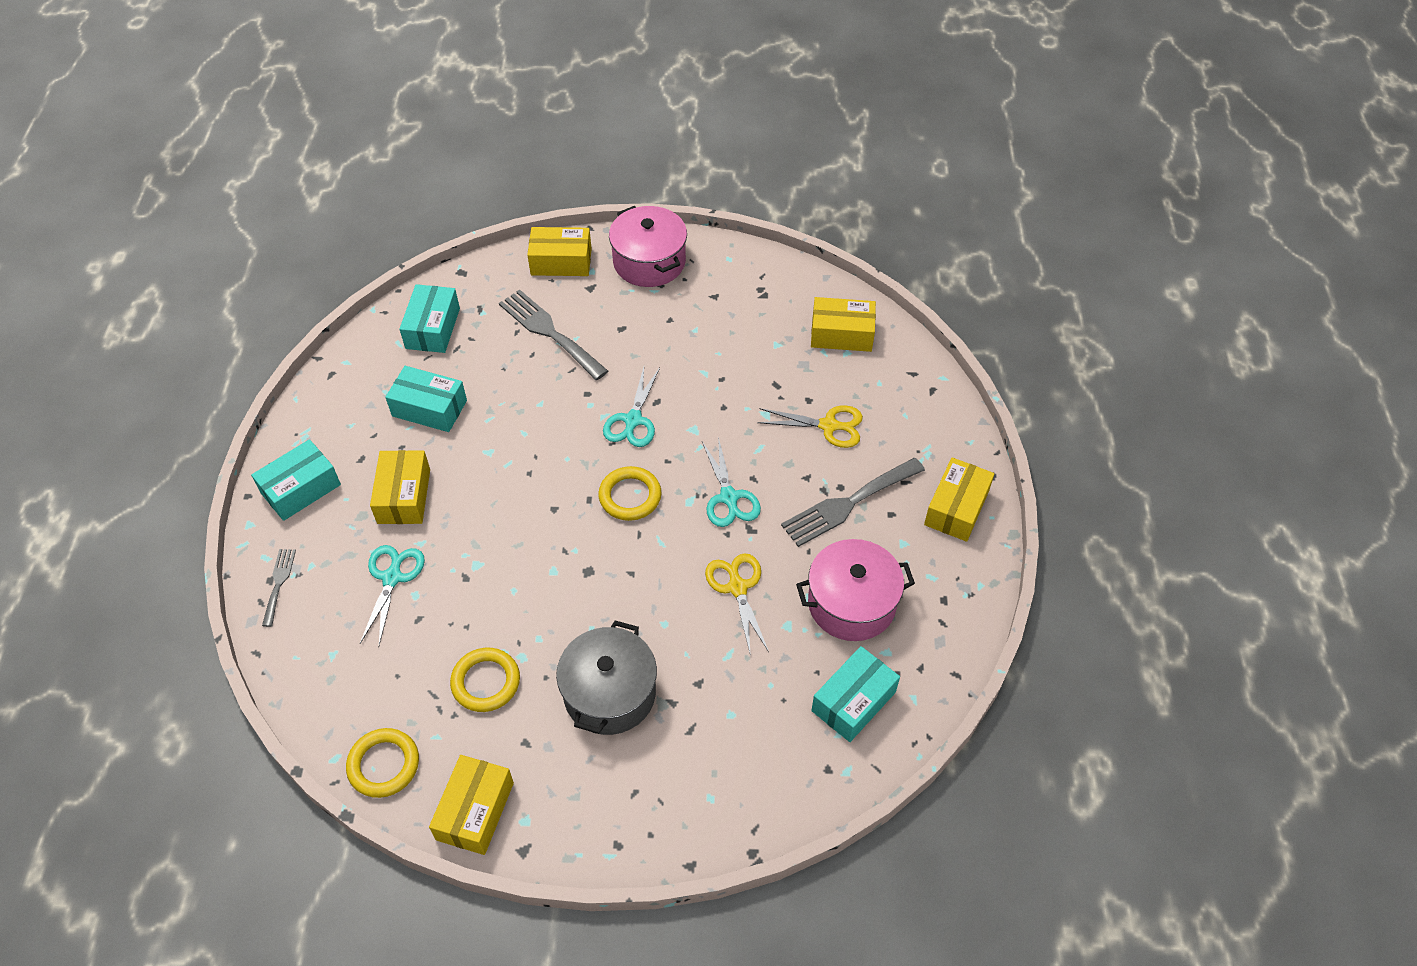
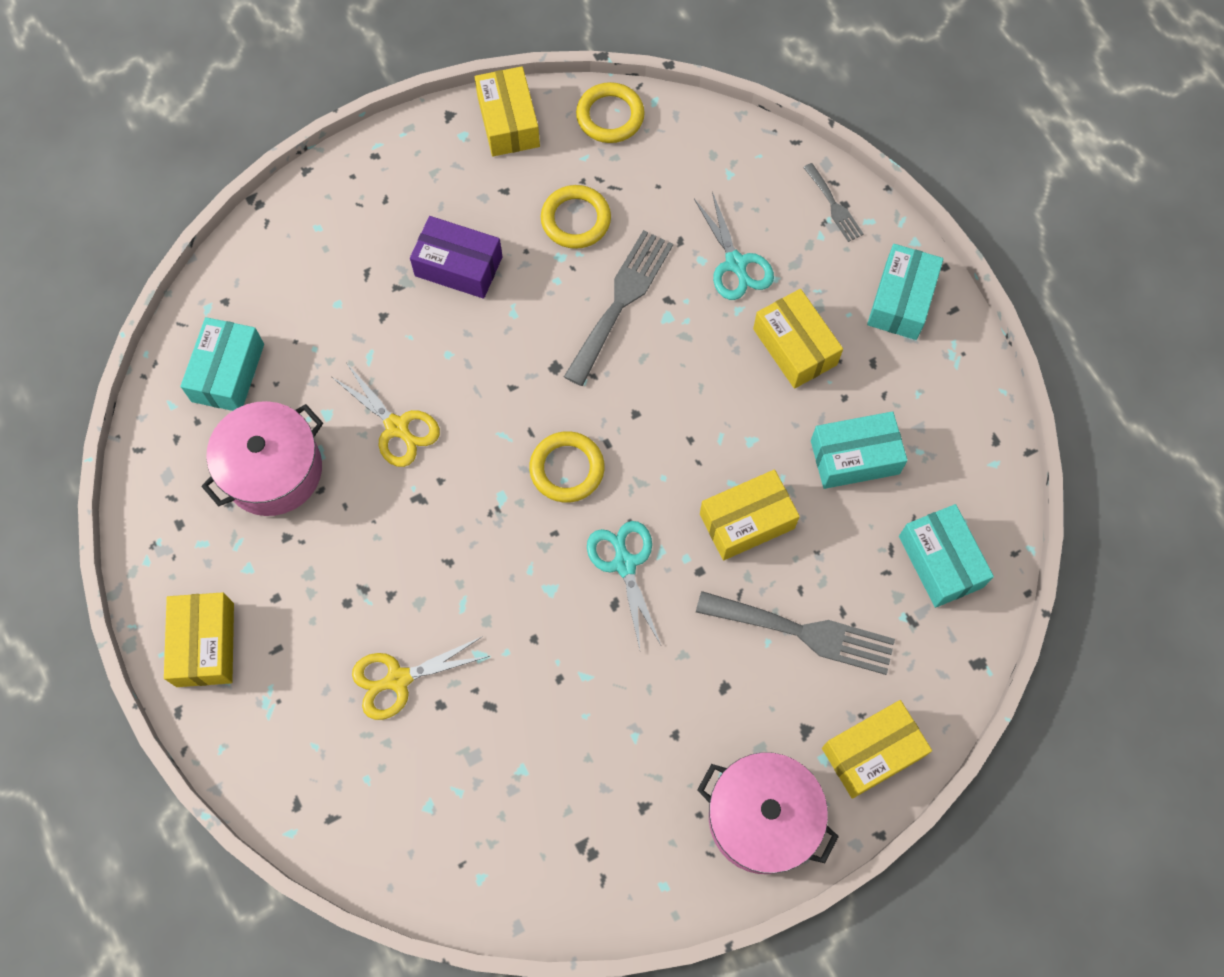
camera: 150 degrees right, 15 degrees up
(609, 693) = (458, 266): grey pot -> purple box
(729, 498) = (461, 523): turquoise scissors -> none
(841, 334) = (449, 834): yellow box -> yellow box (747, 521)
(848, 504) = (328, 585): grey fork -> grey fork (621, 301)

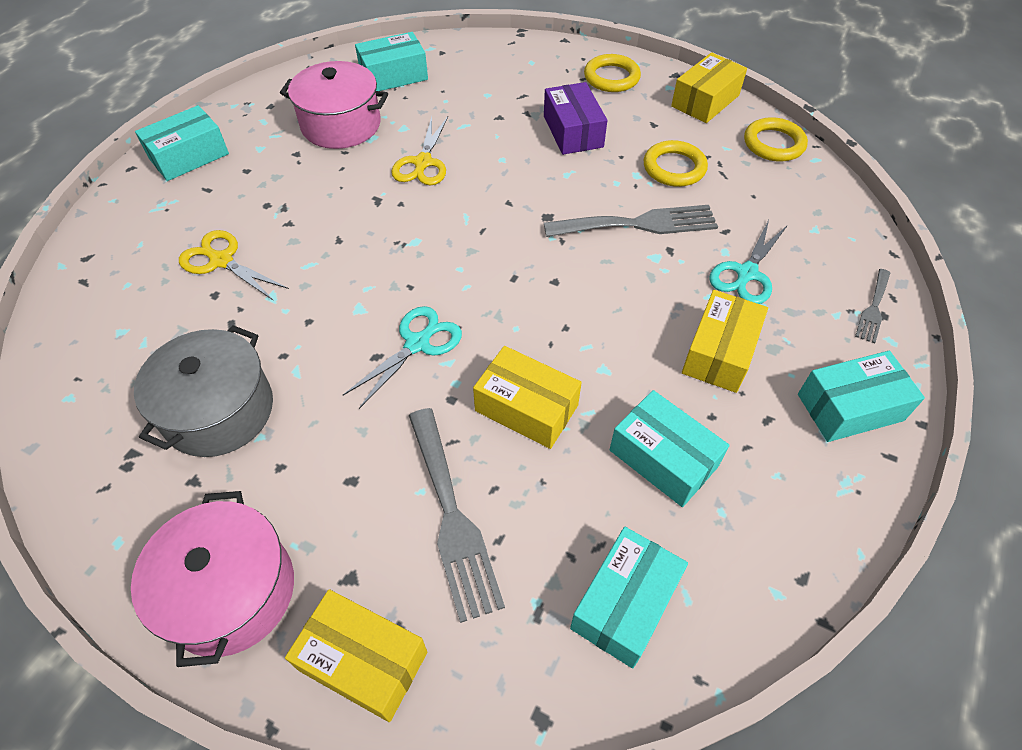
camera: 55 degrees right, 15 degrees down
(205, 644) = (189, 156): yellow box -> turquoise box
(567, 469) = (470, 265): yellow ring -> yellow ring (611, 77)
(584, 757) = (219, 411): none -> grey pot

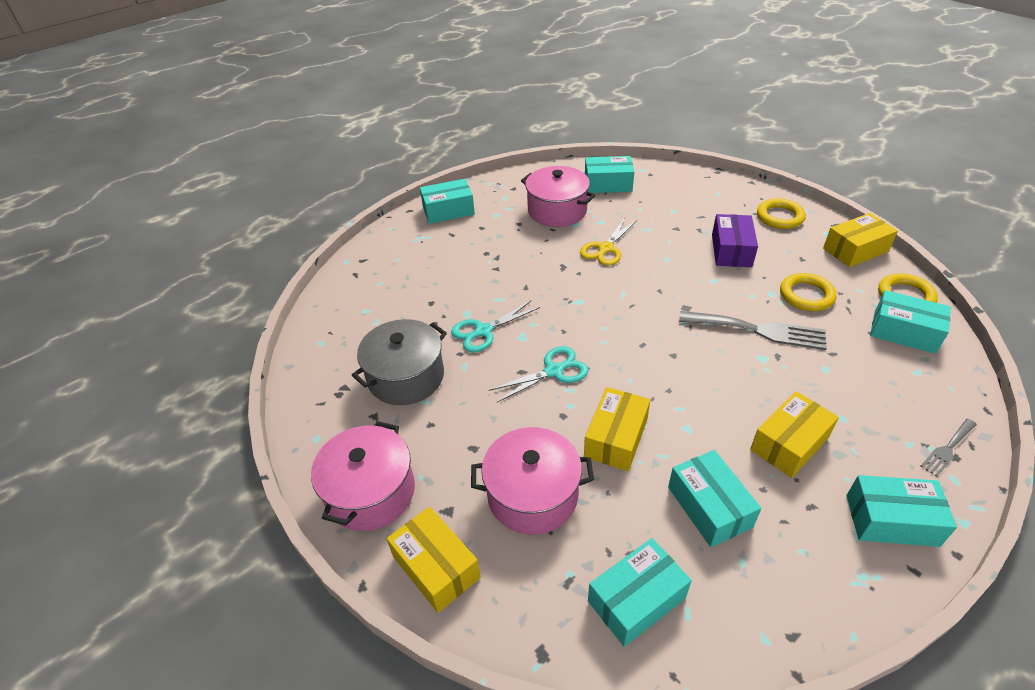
camera: 25 degrees right, 10 degrees down
(221, 260) = (443, 282): yellow scissors -> none
(452, 517) = (532, 495): grey fork -> pink pot
(526, 408) = (616, 438): yellow box -> yellow box turned 60 degrees clockwise
(746, 274) = (838, 390): turquoise scissors -> turquoise scissors (483, 331)
(787, 186) = (904, 332): none -> turquoise box

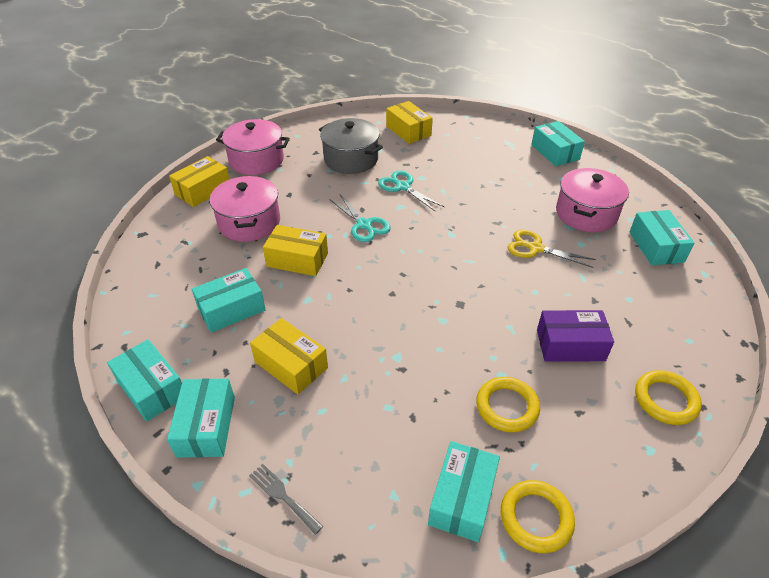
camera: 80 degrees right, 0 degrees up
(636, 599) = (166, 271): turquoise box -> turquoise box (152, 388)
(758, 330) = (437, 357): grey fork -> none
(855, 250) = (622, 477): yellow box -> yellow box (408, 131)

